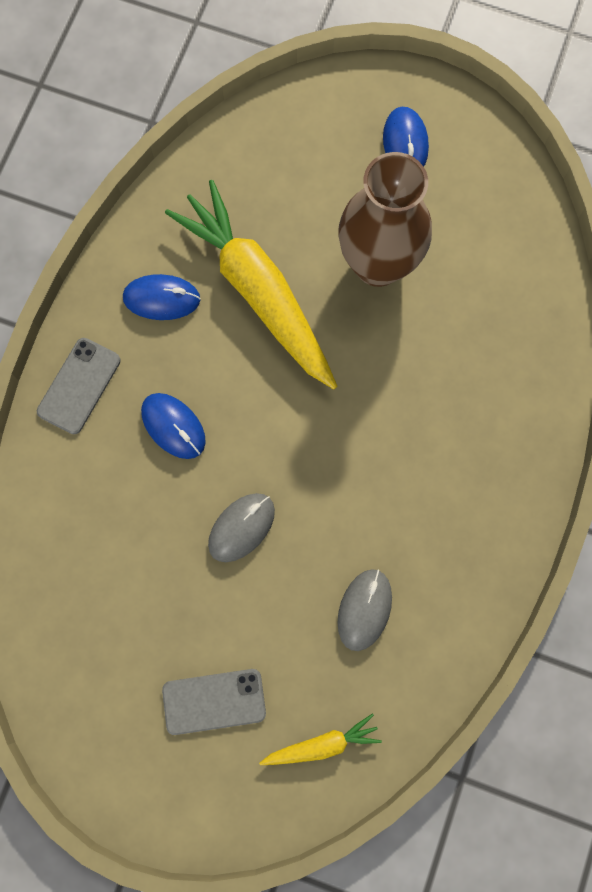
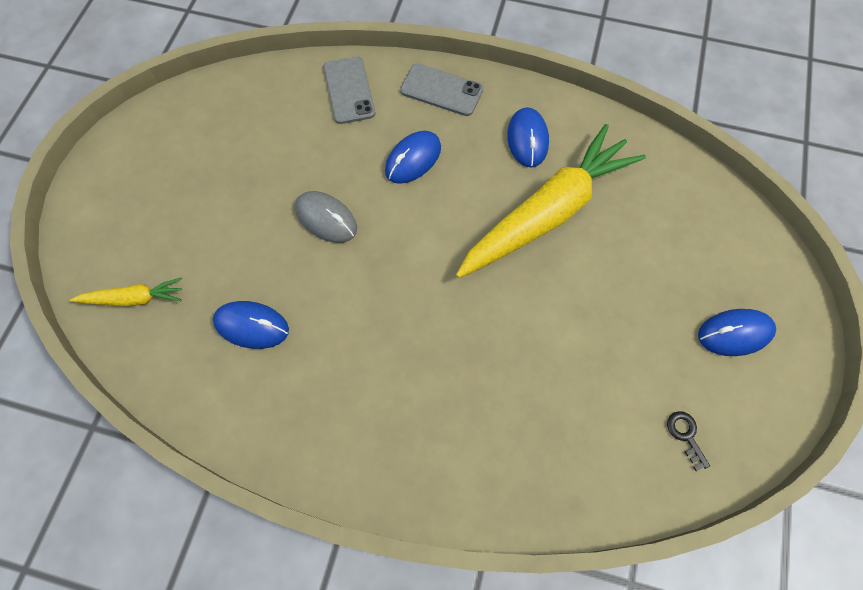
camera: 85 degrees right, 10 degrees down
(214, 701) = (178, 211): grey phone -> grey phone (349, 90)
(322, 744) = (134, 298): yellow carrot -> yellow carrot turned 75 degrees counterclockwise
(364, 609) = (251, 326): grey mouse -> blue mouse
(378, 264) = (595, 315): brown vase -> none
(499, 208) = (685, 435): none -> black key

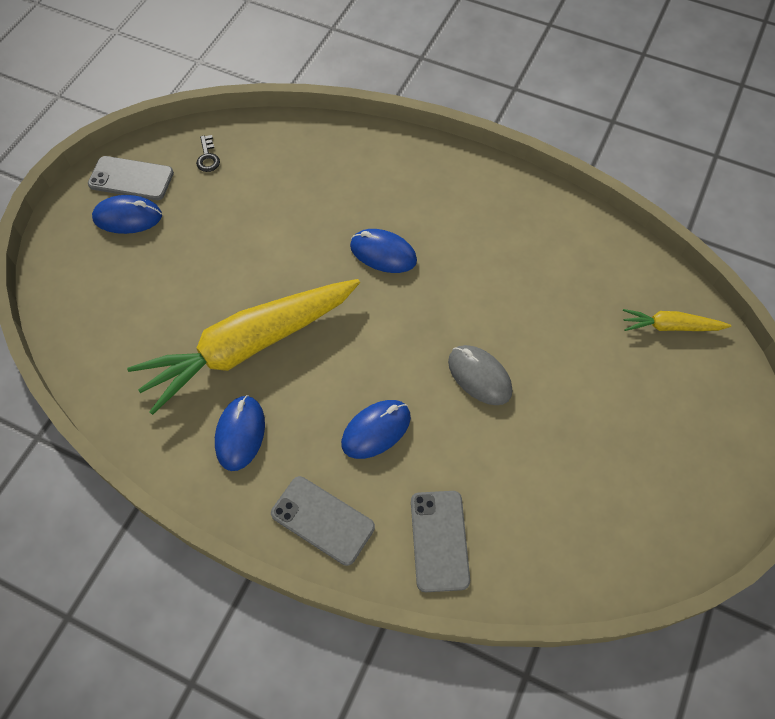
camera: 170 degrees left, 5 degrees down
(251, 326) = (554, 286): blue mouse -> blue mouse (383, 253)
(760, 386) = (131, 179): none -> grey phone

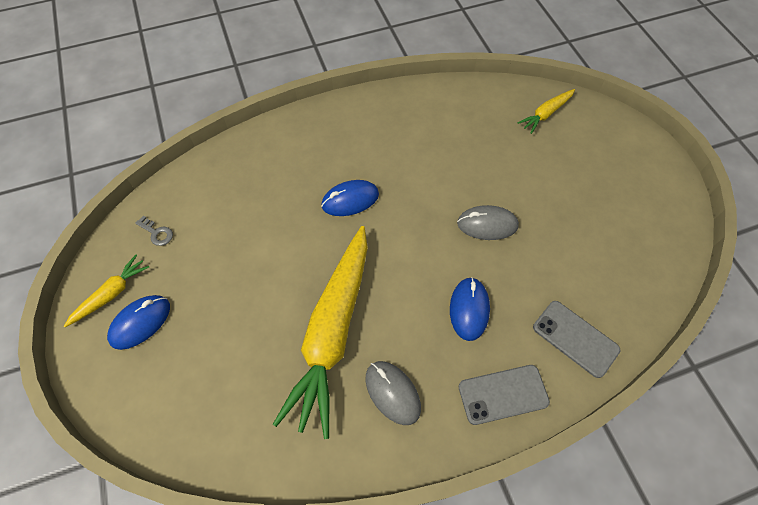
camera: 45 degrees left, 0 degrees up
(131, 179) = (111, 294): grey phone -> yellow carrot
(208, 157) = (157, 233): black key -> grey key
(240, 434) = (392, 393): blue mouse -> grey mouse

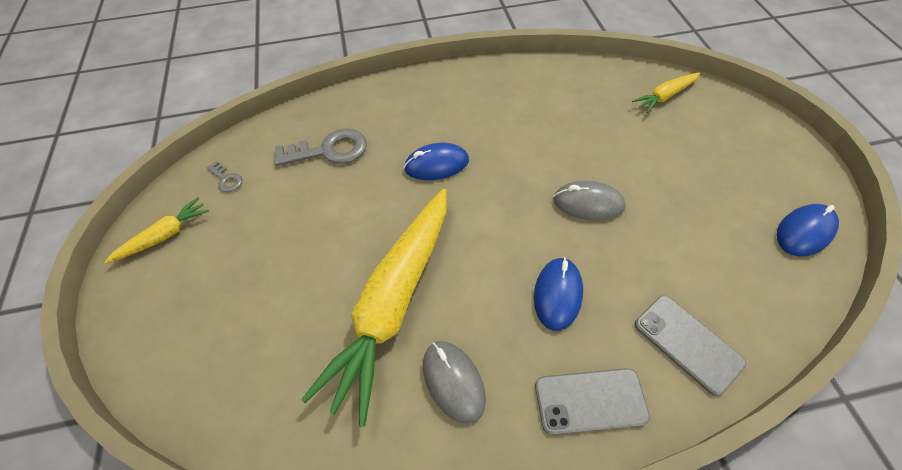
camera: 10 degrees right, 5 degrees down
(140, 322) = (186, 269): blue mouse -> blue mouse (804, 232)
(248, 195) = (329, 150): none -> grey key

